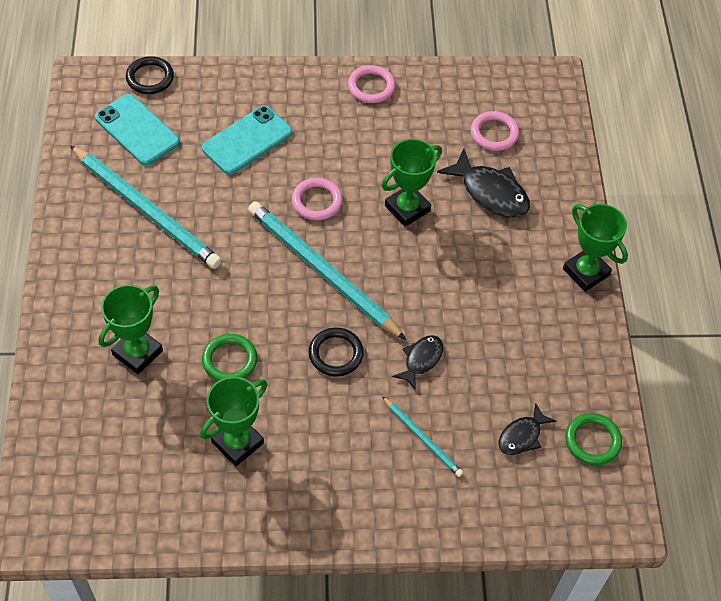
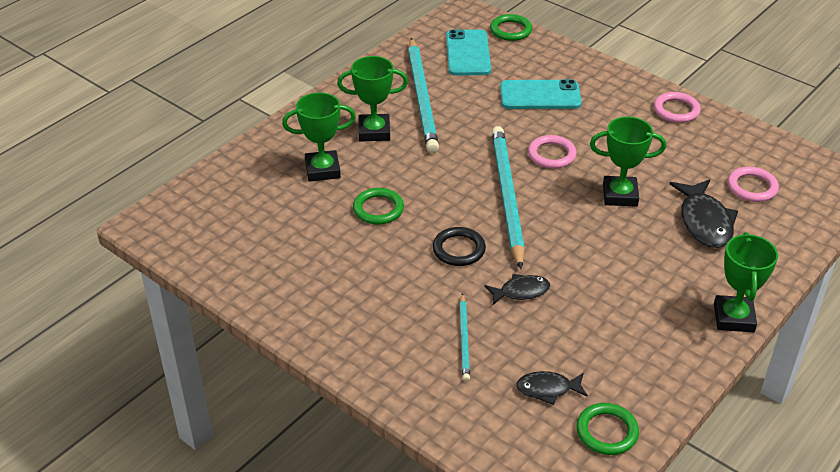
camera: 45 degrees right, 15 degrees down
(150, 78) = (510, 30): black ring -> green ring
(237, 443) = (327, 258): green trophy -> green trophy (374, 132)

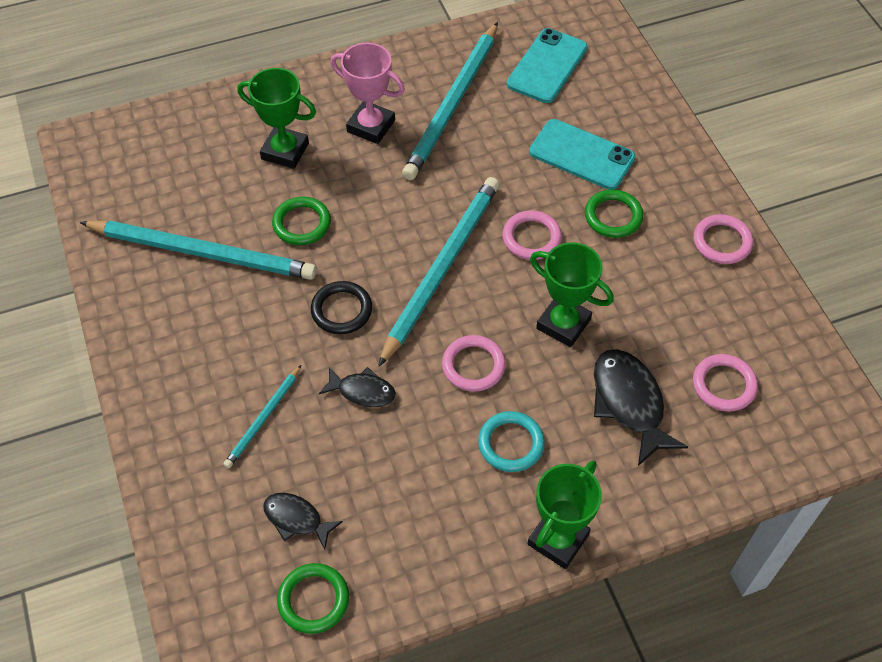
camera: 30 degrees right, 15 degrees up
(318, 256) = (203, 253): none -> turquoise pencil
(374, 132) = (371, 126): green trophy -> pink trophy
(510, 30) = (619, 54): green ring -> green ring (613, 216)
(583, 243) = (473, 365): none -> pink ring
(651, 277) = (511, 444): none -> turquoise ring
(704, 222) = (629, 403): black fish -> black fish turned 135 degrees clockwise

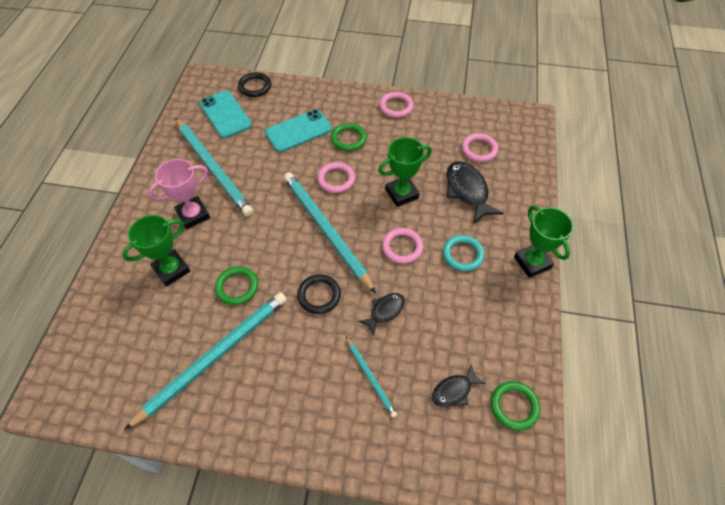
camera: 60 degrees left, 0 degrees up
(621, 67) = (255, 86): none -> black ring
(629, 403) = (467, 191): black fish -> black fish turned 60 degrees clockwise

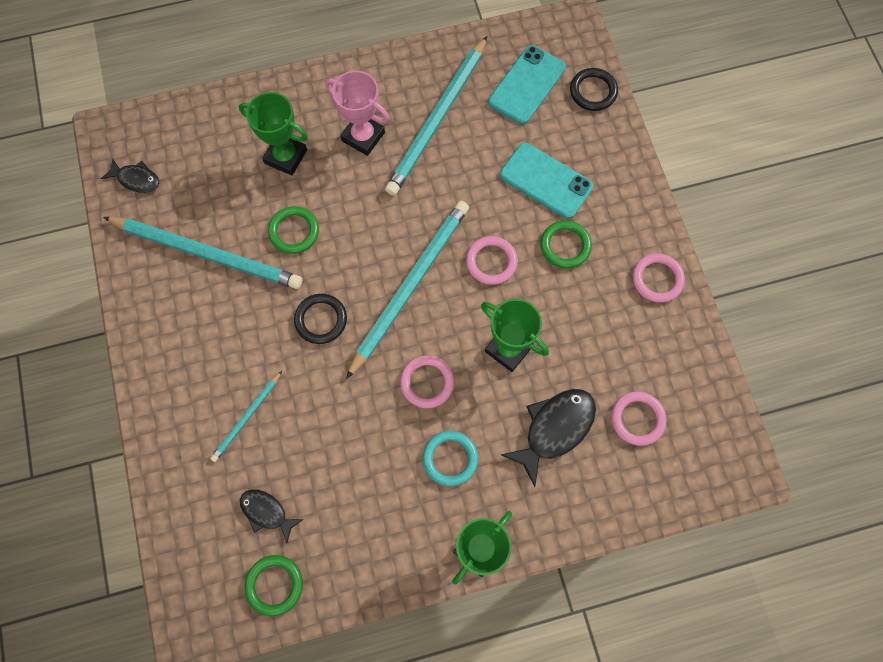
camera: 65 degrees right, 15 degrees up
(385, 311) = (331, 399): black fish -> black fish (136, 179)

